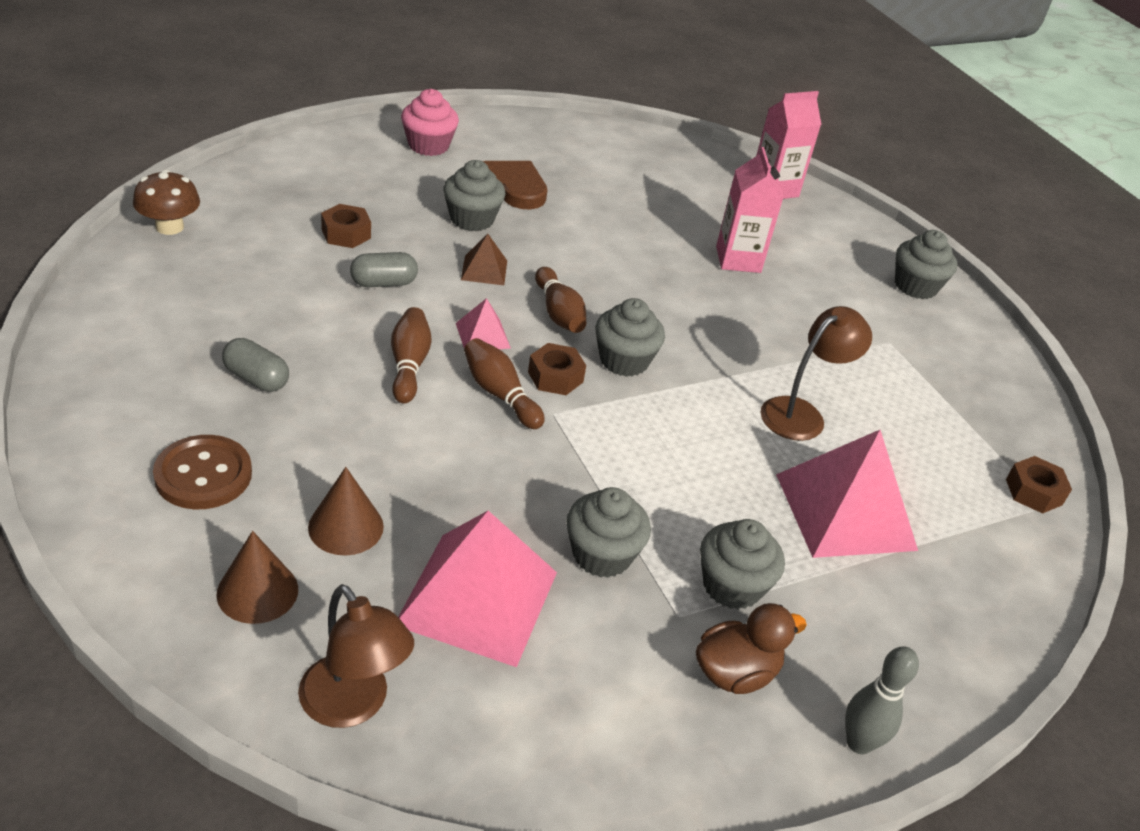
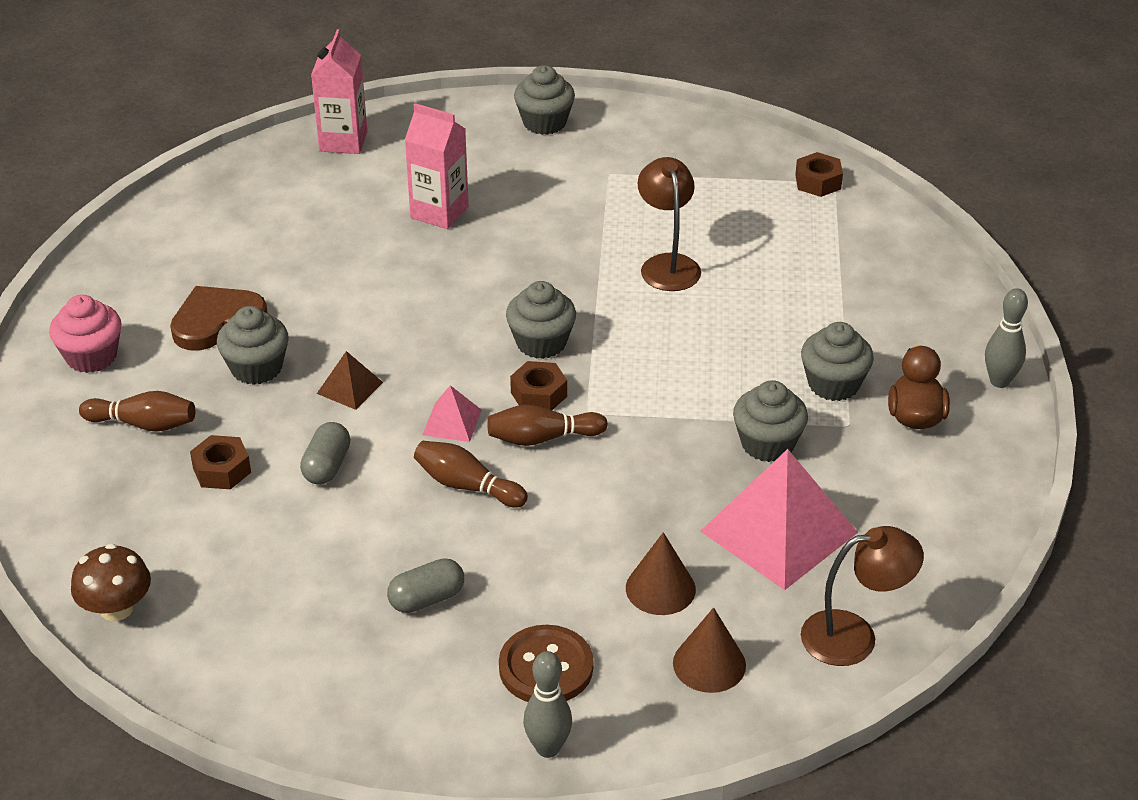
camera: 55 degrees left, 0 degrees up
(100, 503) = (548, 748): none -> grey bowling pin
(558, 313) = (448, 360): brown bowling pin -> brown bowling pin (143, 424)
(845, 511) = (788, 290): pink pyramid -> none

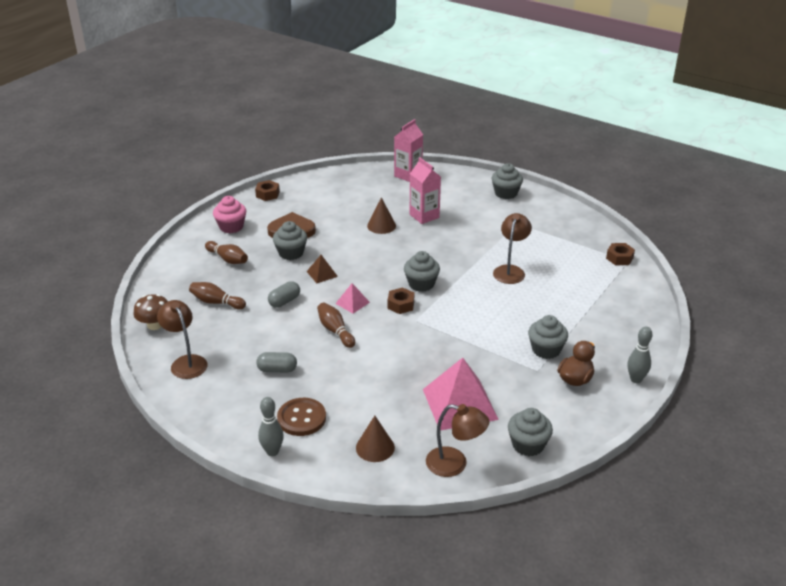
camera: 30 degrees right, 5 degrees down
(222, 470) = (241, 287): brown nut -> brown nut (267, 194)
(245, 655) = (186, 362): none -> brown lamp
(542, 438) = (386, 323): brown bowling pin -> brown bowling pin (216, 302)
(660, 588) = (382, 406): brown cone -> brown cone (381, 225)
(767, 444) = (489, 364): grey cupcake -> grey cupcake (528, 445)

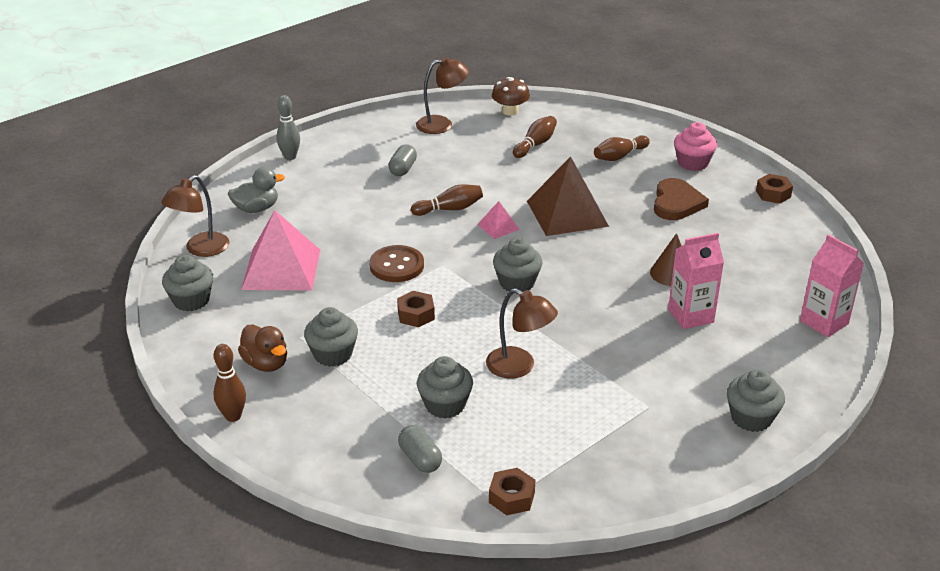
camera: 105 degrees right, 0 degrees up
(284, 301) = (520, 184): grey capsule -> grey capsule (420, 459)
(291, 253) = (620, 197): grey cupcake -> grey cupcake (445, 405)
(301, 418) = (323, 175): brown button -> brown button (396, 266)
(322, 274) = (567, 213): brown pyramid -> brown pyramid, size x2.16
(375, 447) = (256, 209): brown cone -> grey duck
(401, 305) = (478, 260): brown nut -> brown nut (416, 315)
(636, 379) = (233, 416): grey bowling pin -> brown bowling pin

